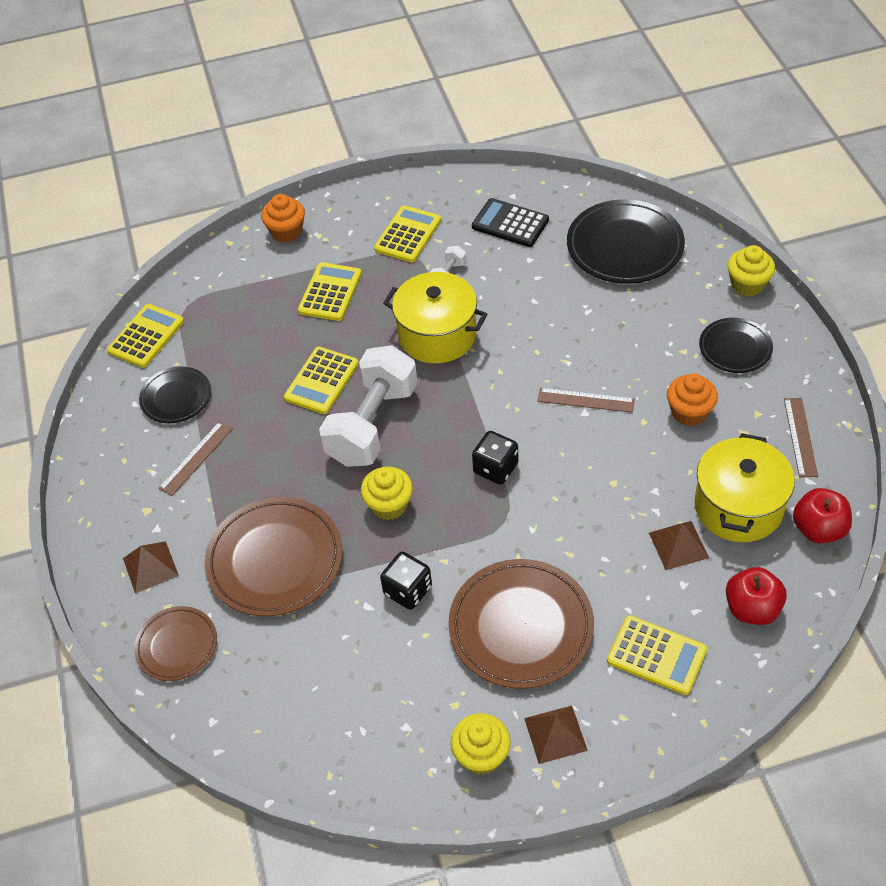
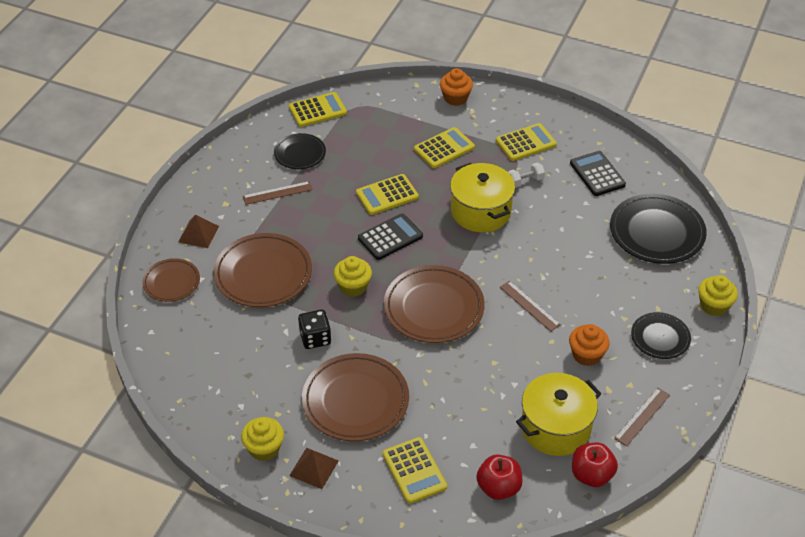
camera: 35 degrees right, 5 degrees down
(372, 424) = (390, 237): white dumbbell -> black calculator
(495, 468) = (434, 307): black dice -> brown plate
(678, 545) = (494, 422): brown pyramid -> none

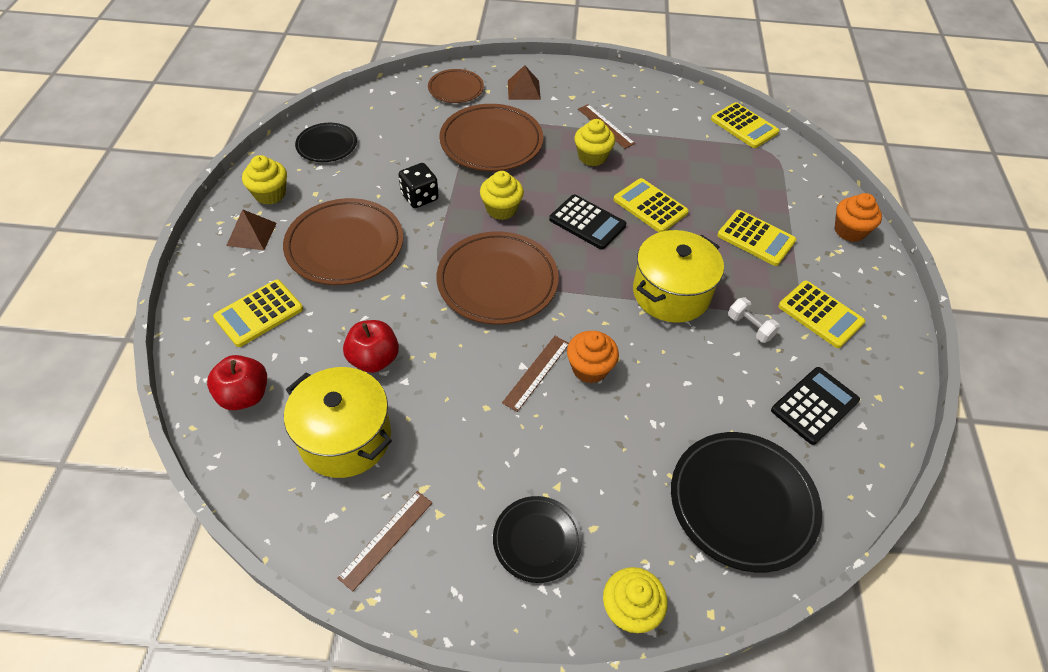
camera: 70 degrees right, 5 degrees up
(300, 154) = (671, 128): black plate -> black plate (327, 145)
(313, 212) = (592, 157): none -> yellow cupcake
(586, 355) = (475, 451): orange cupcake -> orange cupcake (590, 368)
(591, 475) = (276, 492): red apple -> red apple (374, 359)
(642, 416) = (386, 539): brown ruler -> brown ruler turned 75 degrees counterclockwise

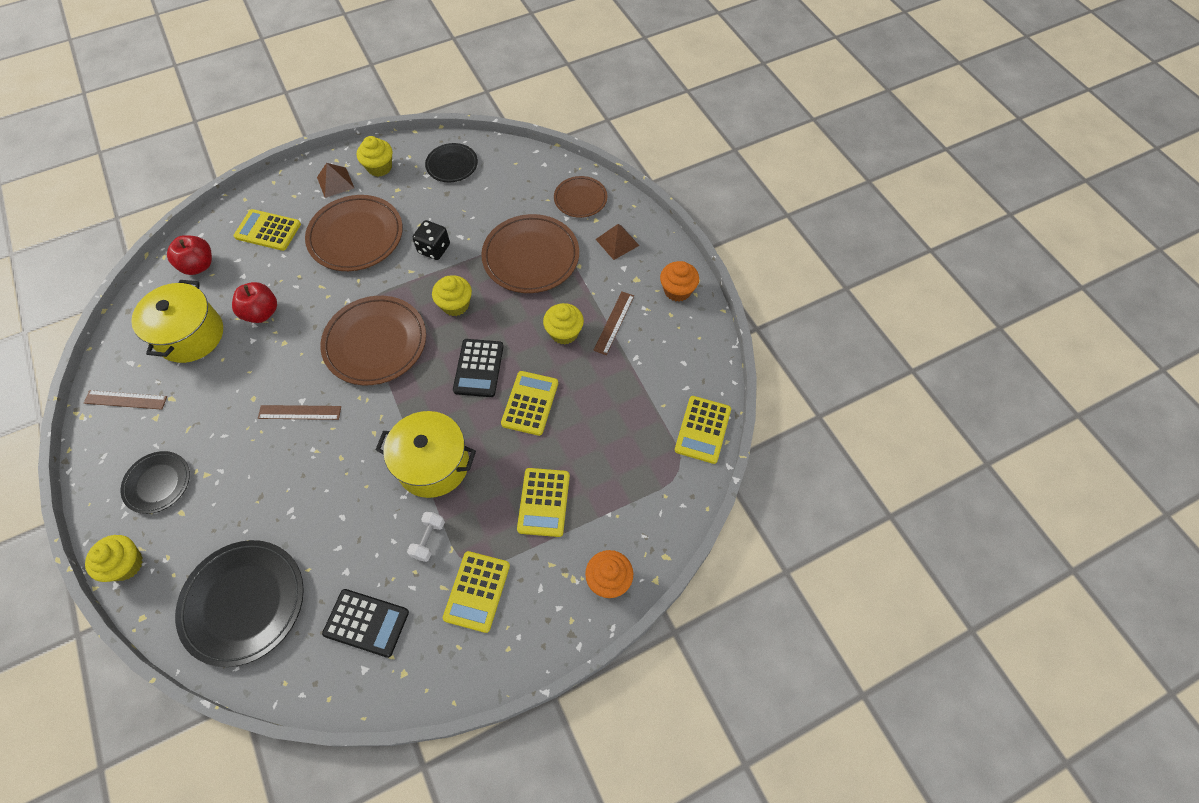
camera: 60 degrees right, 10 degrees up
(590, 368) = (321, 444): orange cupcake -> orange cupcake (677, 290)

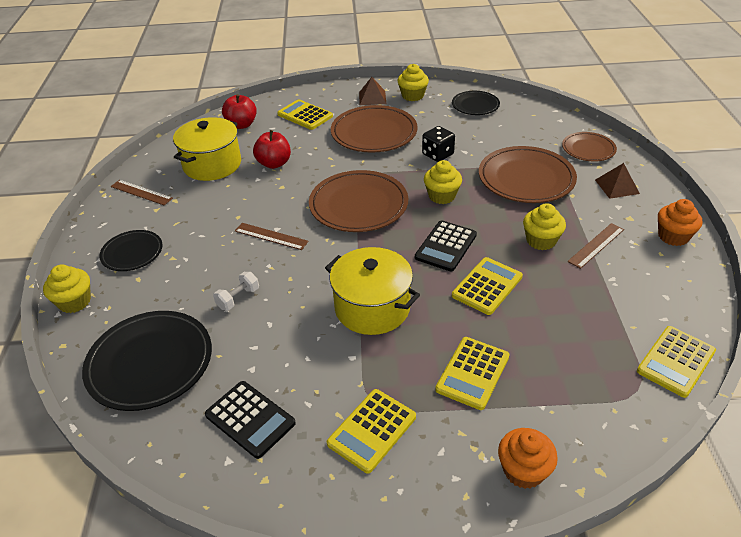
camera: 25 degrees right, 20 degrees down
(428, 539) = (342, 368): white dumbbell -> white dumbbell (238, 298)

